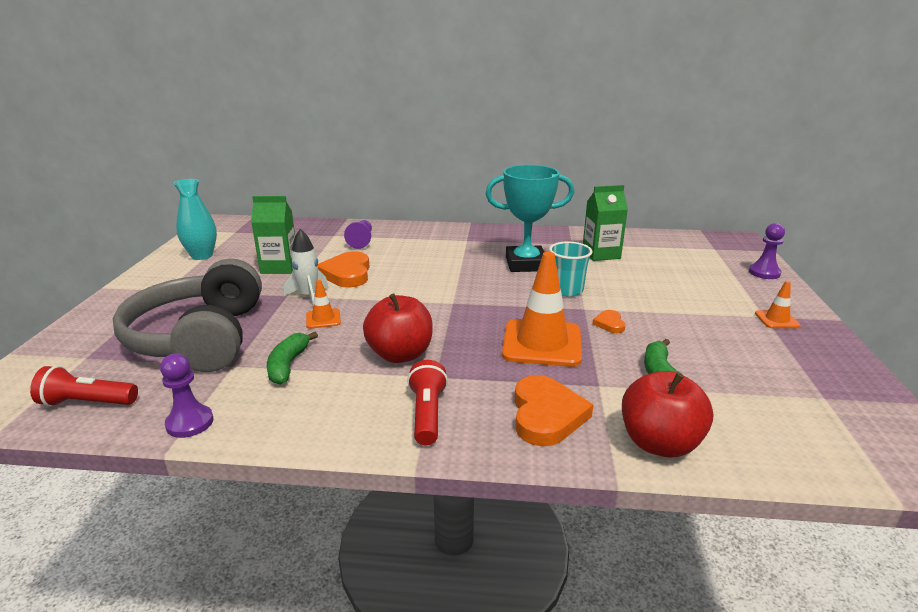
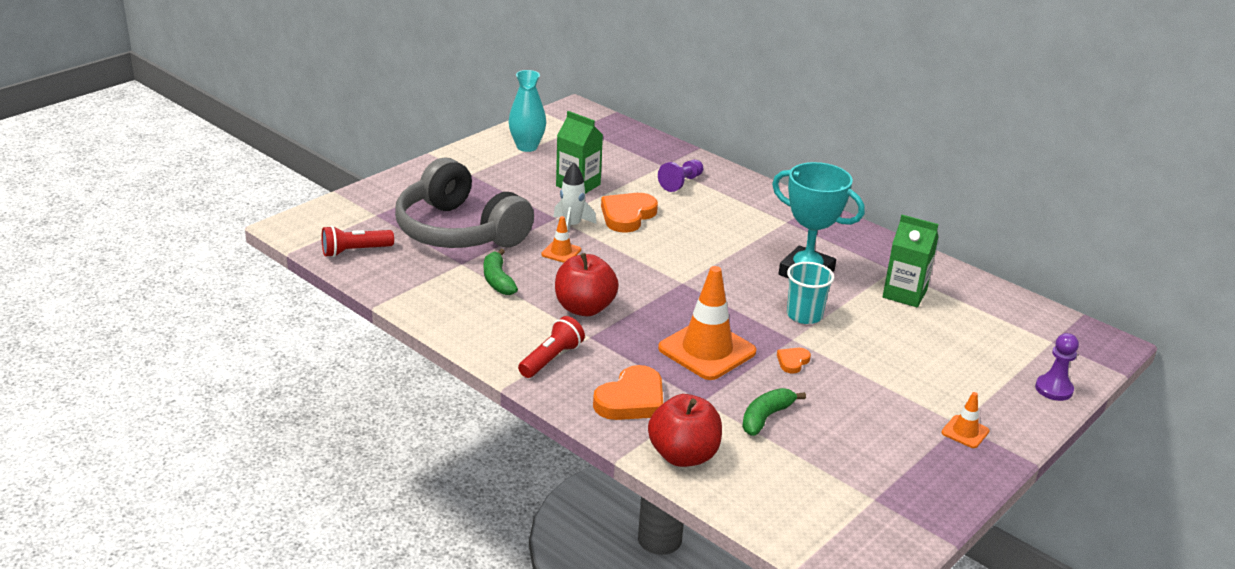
camera: 35 degrees right, 5 degrees up
(87, 403) = (355, 251): red flashlight -> red flashlight turned 60 degrees counterclockwise
(190, 423) = (402, 293): purple pawn -> none
(201, 338) = (459, 231): grey headphones -> grey headphones turned 75 degrees counterclockwise
(288, 365) = (498, 280): green banana -> green banana turned 60 degrees counterclockwise

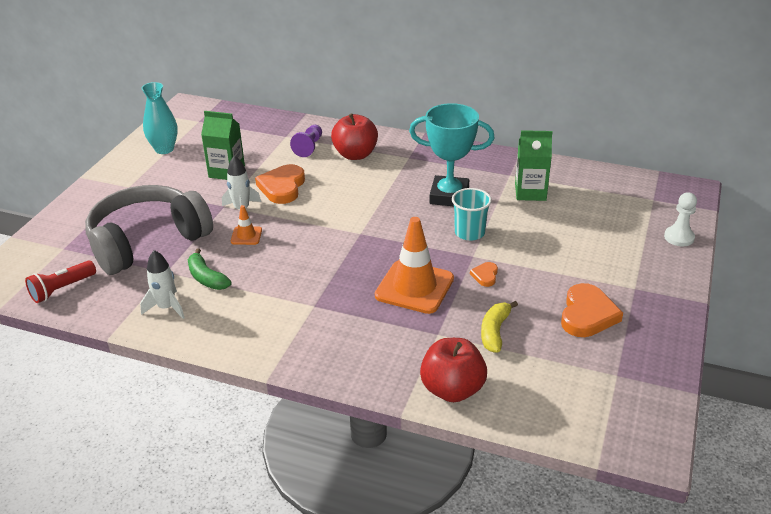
camera: 20 degrees left, 5 degrees up
(443, 296) = (167, 307): none -> white rocket
(459, 231) = (147, 242): grey headphones -> grey headphones turned 120 degrees clockwise
(551, 359) = (293, 337): red flashlight -> none
(584, 308) = (294, 281): red apple -> red apple (355, 155)
(631, 400) = (381, 352): orange heart -> orange heart (587, 315)
(766, 417) = (495, 332): green banana -> yellow banana
(965, 432) = (643, 293): orange traffic cone -> none
(1054, 389) = (679, 237): purple pawn -> white pawn

